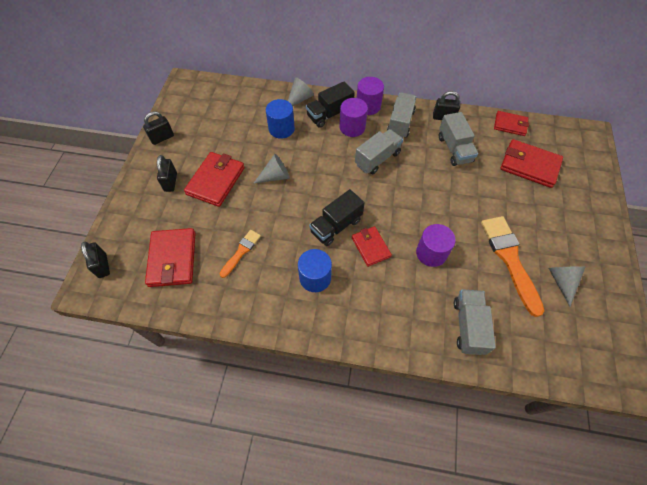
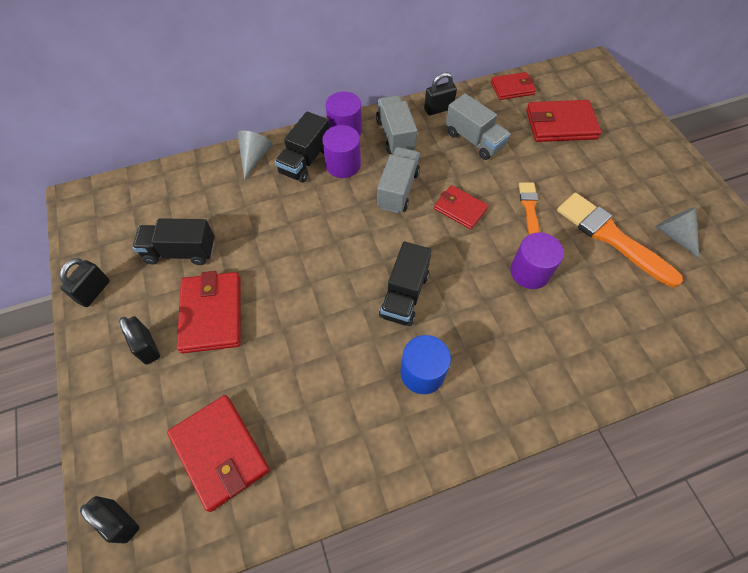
camera: 30 degrees left, 0 degrees up
(221, 137) = (180, 252): none -> black truck
(241, 252) = (308, 391): orange brush -> orange brush (529, 208)
(275, 176) = (288, 269): grey cone -> none
(281, 129) = (256, 205): blue cylinder -> none
(370, 247) = (460, 300): red wallet -> red wallet (460, 209)
(468, 326) = (622, 335): grey truck -> none

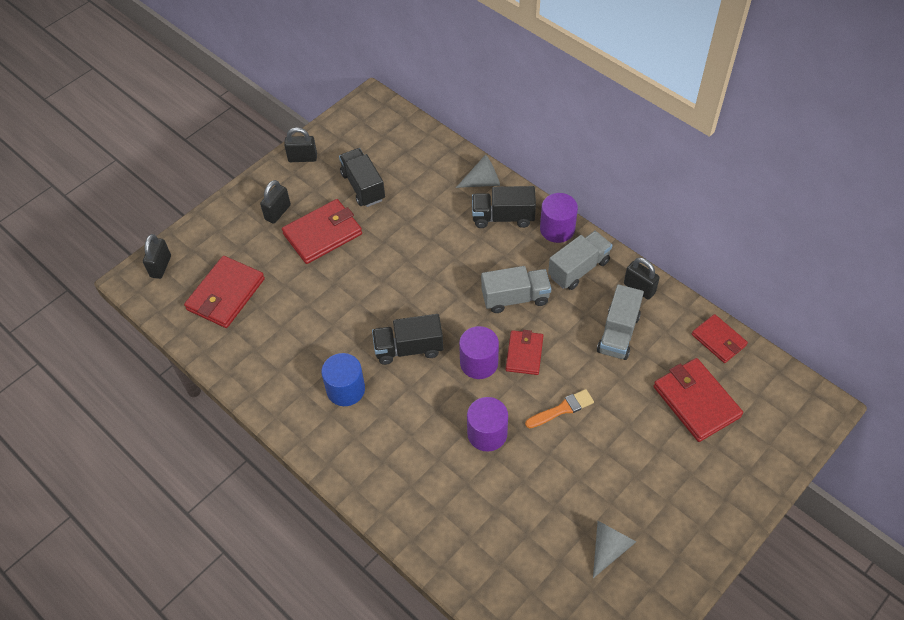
camera: 65 degrees right, 5 degrees down
(343, 165) = (516, 246): purple cylinder -> purple cylinder (479, 363)
(611, 237) = (570, 491): orange brush -> none

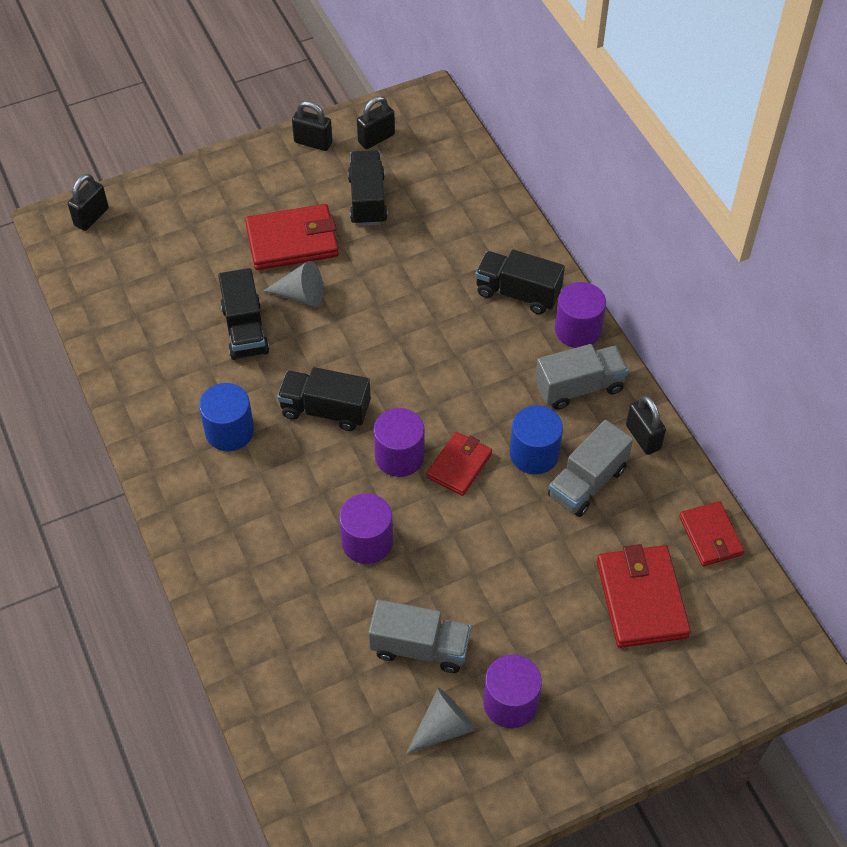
camera: 20 degrees right, 0 degrees up
(225, 294) = (148, 274): red wallet -> none
(278, 212) = (253, 198): black padlock -> black padlock (376, 138)
(320, 311) = (245, 330): none -> black truck
(483, 182) = (515, 242): grey cone -> grey cone (300, 295)
(515, 298) = (482, 395): grey truck -> grey truck (420, 647)
(562, 409) = (470, 547): orange brush -> none
(572, 327) = (534, 454): none -> blue cylinder
(646, 511) = (510, 703): none -> purple cylinder

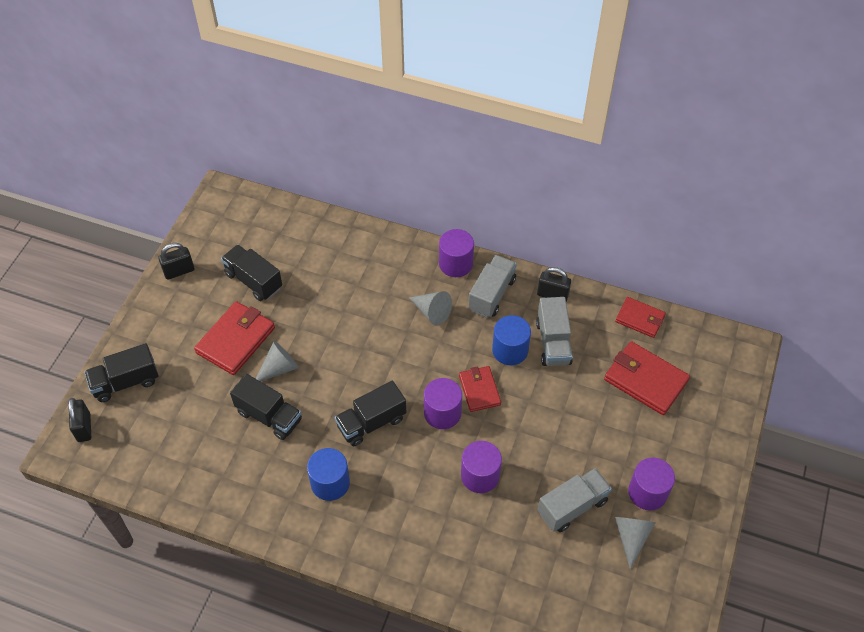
camera: 45 degrees left, 0 degrees up
(376, 138) = (216, 240): black padlock -> none
(499, 357) = (432, 312): none -> grey cone
(518, 293) = (401, 268): black truck -> black truck (126, 382)

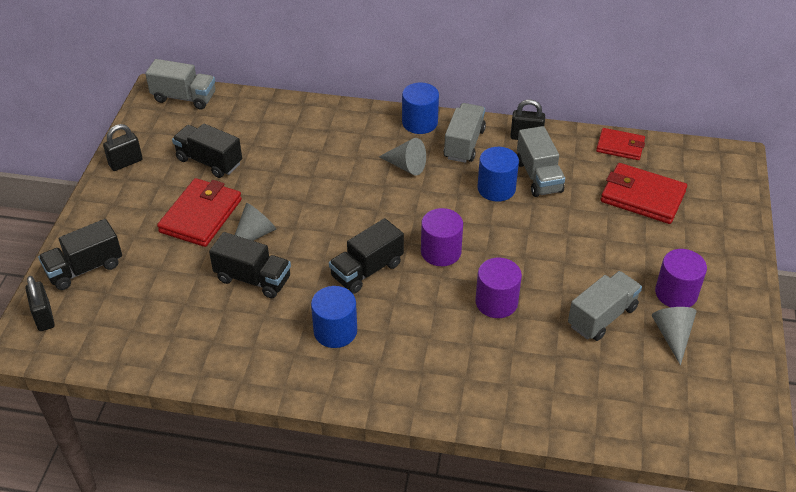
camera: 10 degrees left, 10 degrees down
(244, 204) = (184, 97): none -> grey truck
(455, 264) = (419, 123): purple cylinder -> blue cylinder
(479, 390) = (474, 227): red wallet -> none

